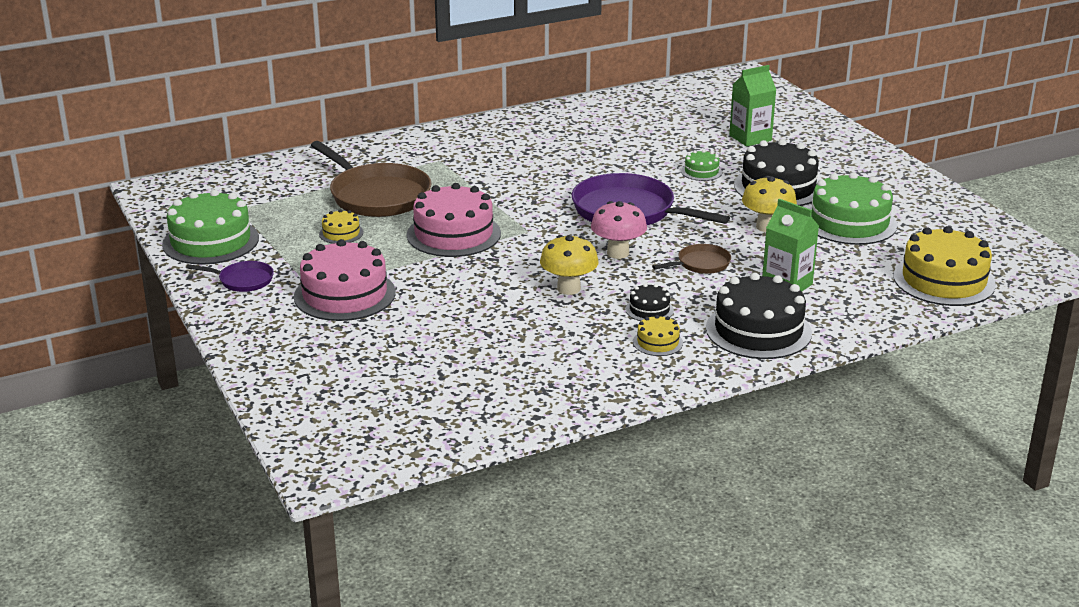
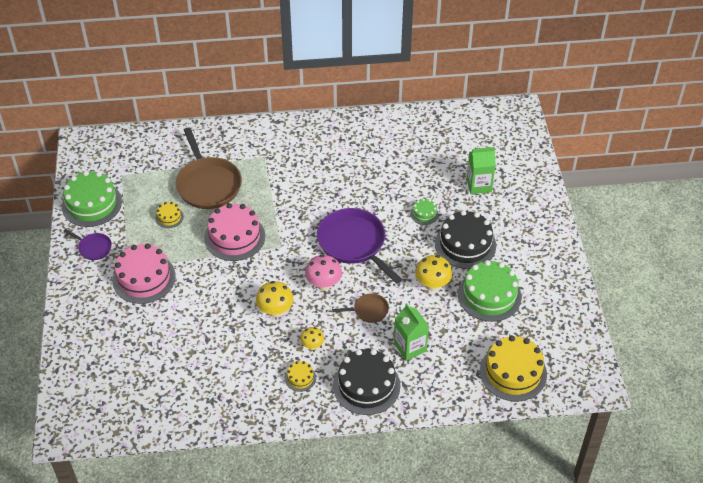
camera: 20 degrees right, 20 degrees up
(649, 310) = (312, 346): black cake -> yellow mushroom

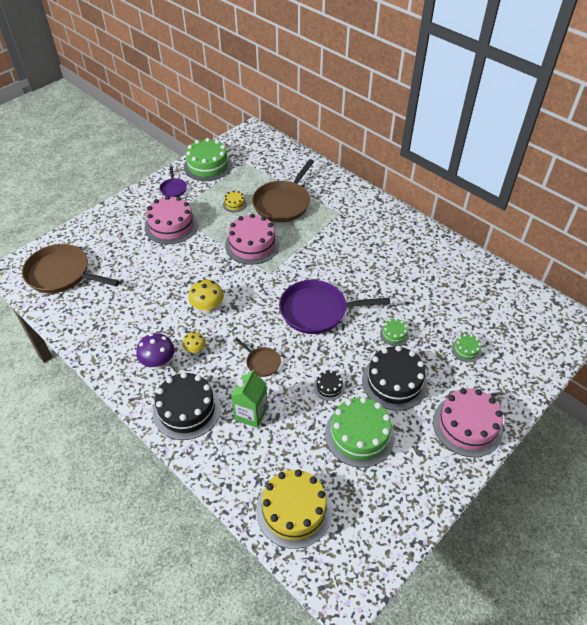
camera: 50 degrees right, 0 degrees up
(114, 394) = (61, 274): none -> brown pan
(300, 378) = (158, 363): yellow cake -> purple mushroom
(324, 284) = (259, 319): pink mushroom -> none
(353, 243) = (317, 311): purple pan -> purple pan turned 105 degrees counterclockwise
(432, 285) = (329, 387): yellow mushroom -> black cake
(479, 185) = (466, 350): green carton -> green cake
(537, 232) = (467, 425): none -> pink cake

